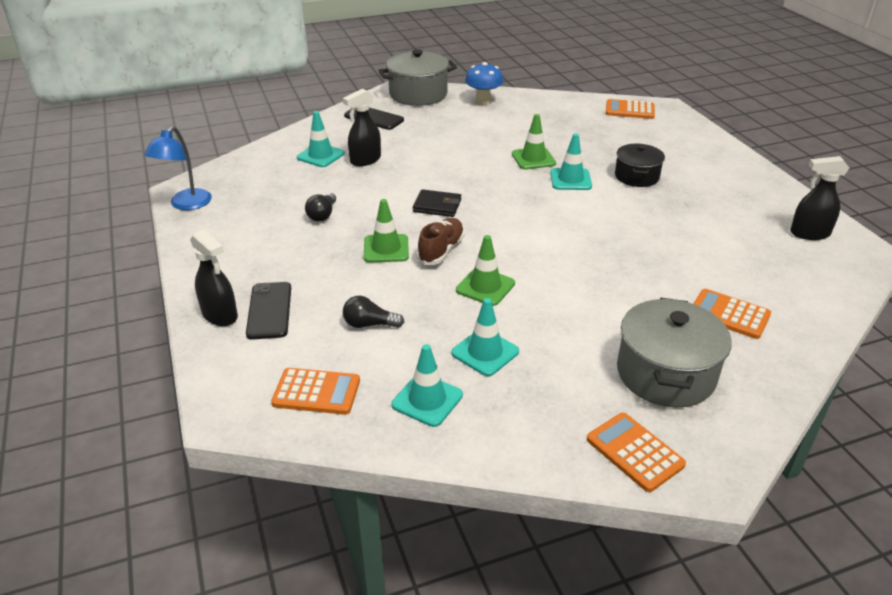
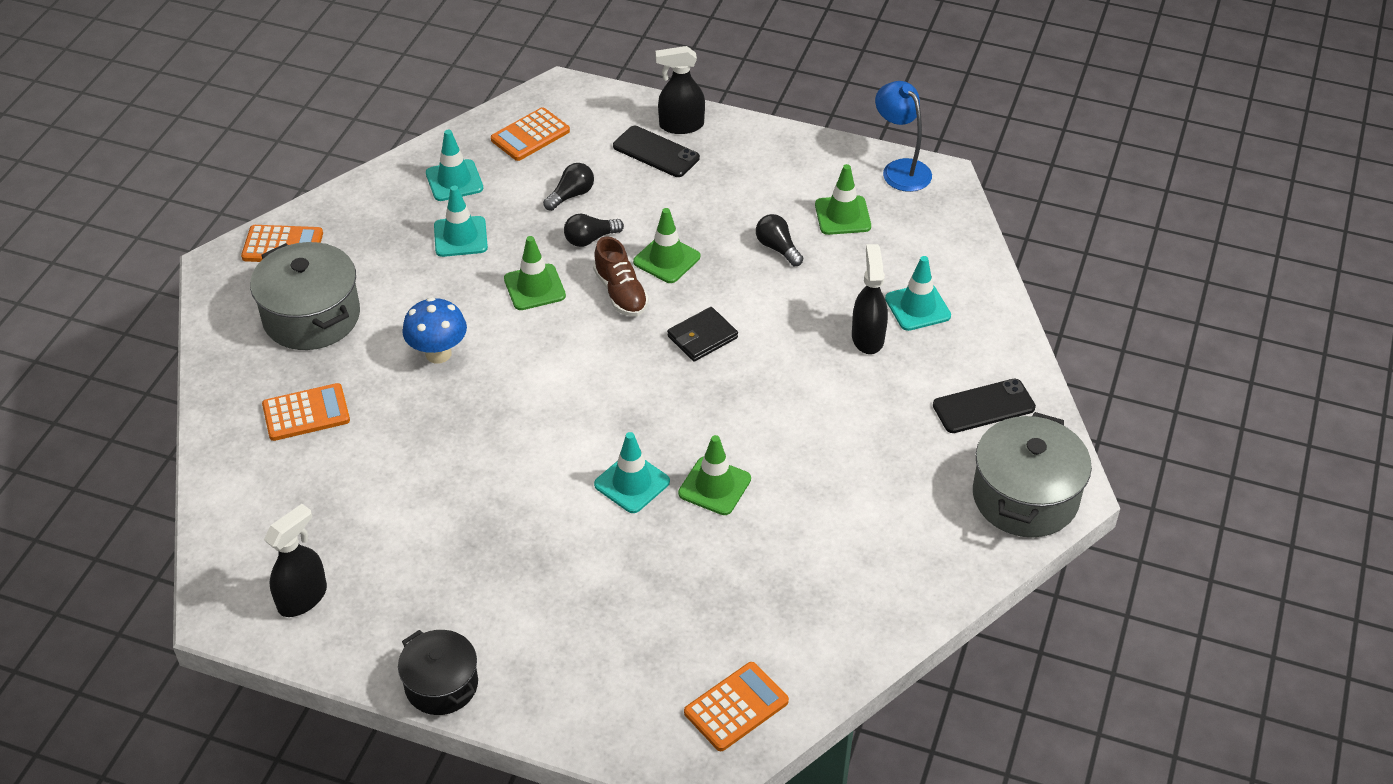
camera: 130 degrees right, 10 degrees up
(261, 206) = (842, 216): none -> green traffic cone
(406, 289) = (590, 239): none -> black light bulb
(483, 101) = (933, 555): blue mushroom -> blue mushroom (438, 354)
(636, 176) = (570, 550): black pot -> black pot (441, 685)

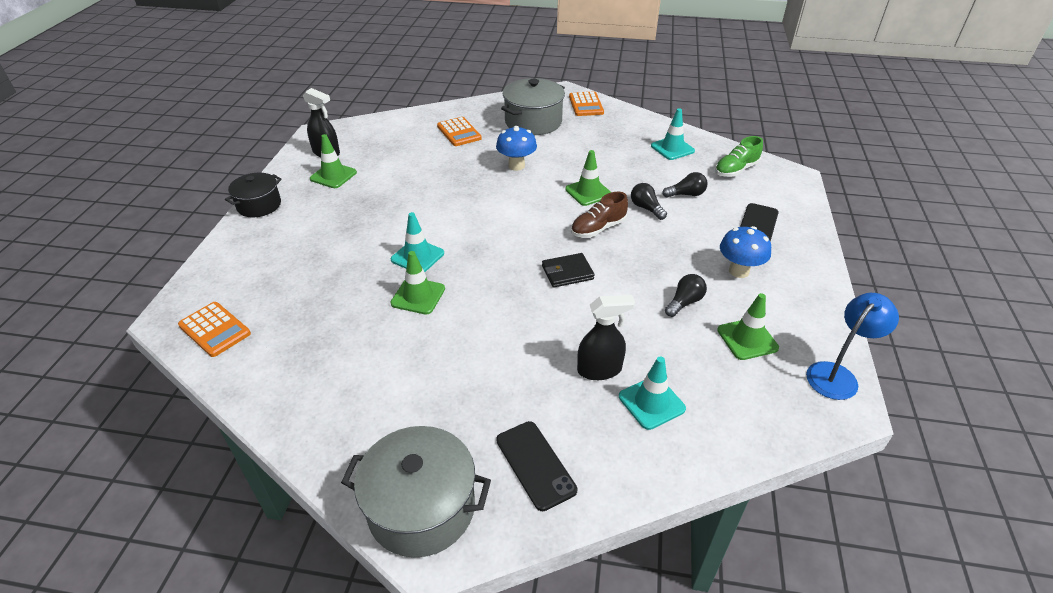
camera: 80 degrees right, 5 degrees down
(460, 237) = (622, 158): turquoise traffic cone -> none
(530, 135) = (736, 170): orange calculator -> green shoe
(571, 195) = (686, 194): black light bulb -> black light bulb turned 45 degrees counterclockwise
(666, 259) = (642, 245): green traffic cone -> green traffic cone (333, 175)
(681, 125) = (797, 234): black spray bottle -> none
(702, 337) = (567, 272): black wallet -> black wallet turned 60 degrees counterclockwise
(735, 191) = (738, 271): none -> blue mushroom

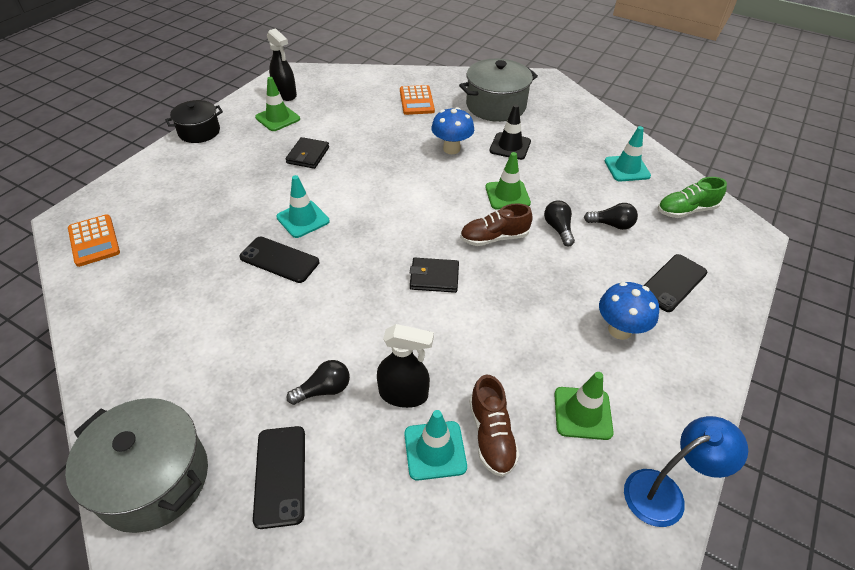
camera: 20 degrees right, 5 degrees up
(385, 201) = (308, 155): none -> black wallet
(418, 296) = (279, 260): green traffic cone -> black phone
(566, 152) = (510, 146): none -> black traffic cone
(586, 105) = (561, 99): orange calculator -> none
(684, 302) = (537, 348): black light bulb -> black light bulb (324, 390)
(688, 377) = (491, 435): none -> brown shoe

